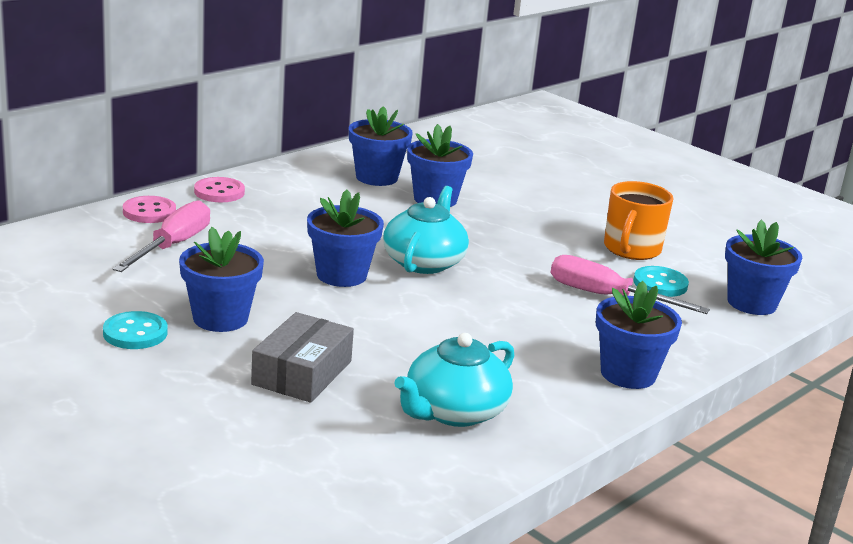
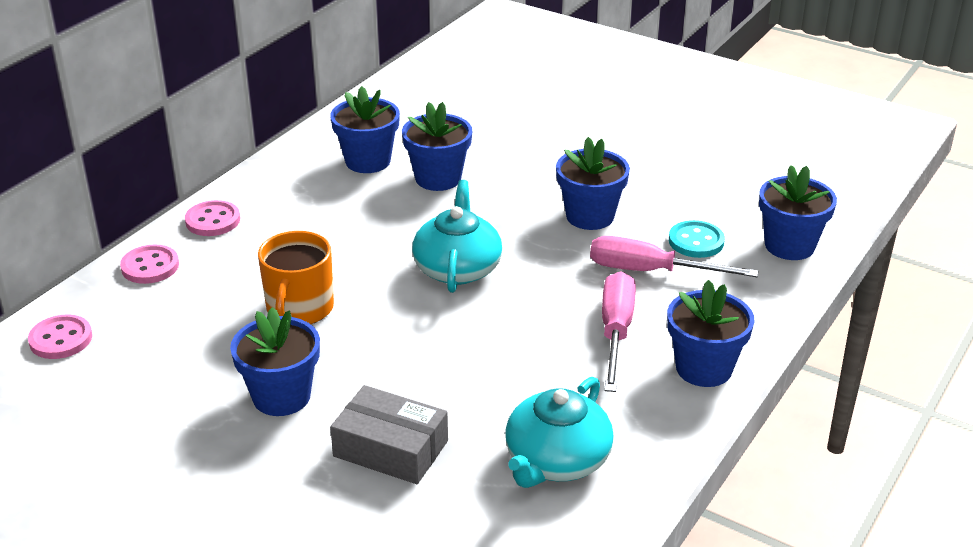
camera: 10 degrees left, 10 degrees up
(47, 245) = (61, 339): none -> pink button
(135, 333) = (202, 439): turquoise button -> none
(173, 246) = (194, 308): pink screwdriver -> pink screwdriver (616, 332)
(302, 373) = (390, 448): grey box -> grey box turned 75 degrees counterclockwise
(341, 275) = (381, 307): blue flower pot -> blue flower pot (590, 216)
(631, 249) = (654, 201): orange mug -> orange mug (299, 309)

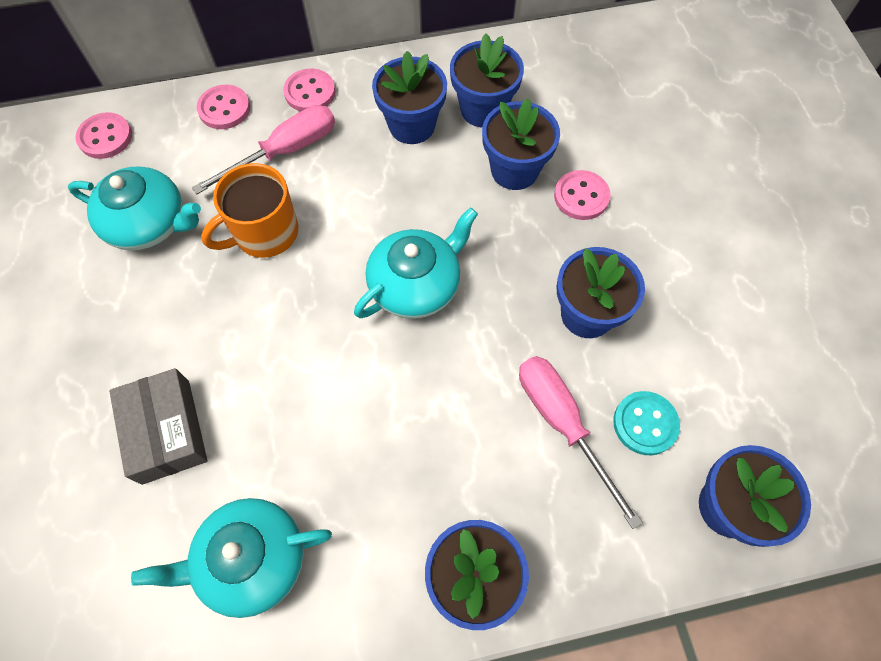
camera: 45 degrees right, 30 degrees up
(189, 360) = (149, 223): none -> turquoise teapot
(281, 396) = (161, 312): blue flower pot -> blue flower pot (412, 125)
(503, 167) = (581, 196): none -> pink button
(616, 332) = (453, 467): pink screwdriver -> pink screwdriver (285, 151)

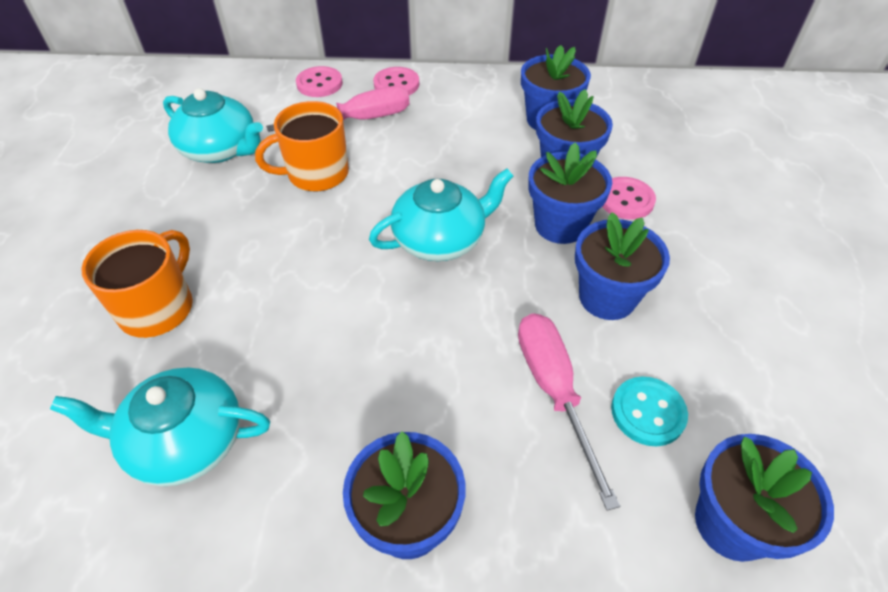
camera: 15 degrees right, 15 degrees down
(105, 137) = (214, 86): pink button -> none
(166, 431) = (158, 308): grey box -> orange mug
(412, 125) = (478, 121): blue flower pot -> blue flower pot (560, 225)

